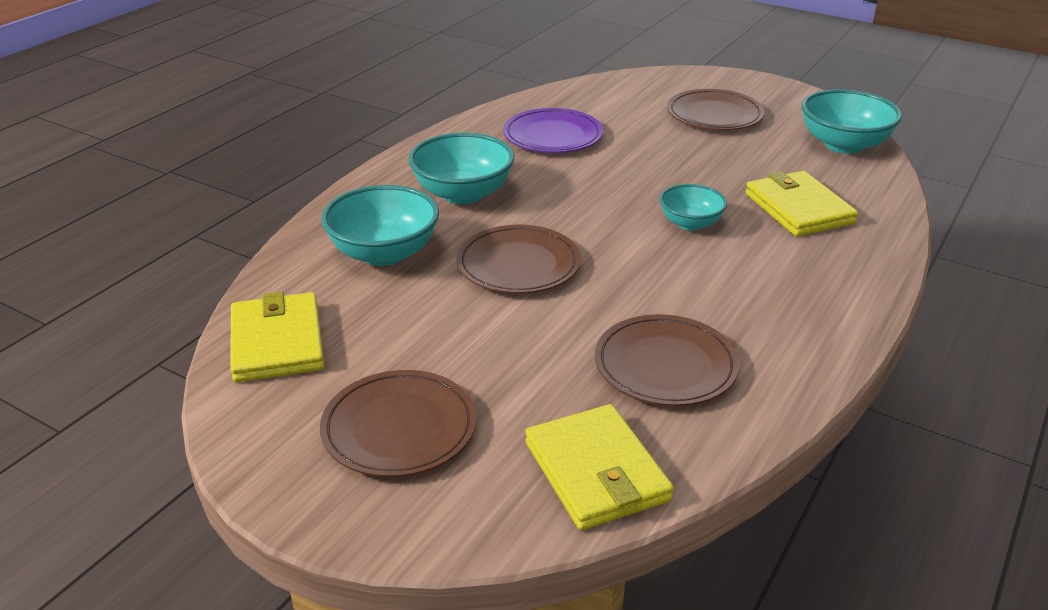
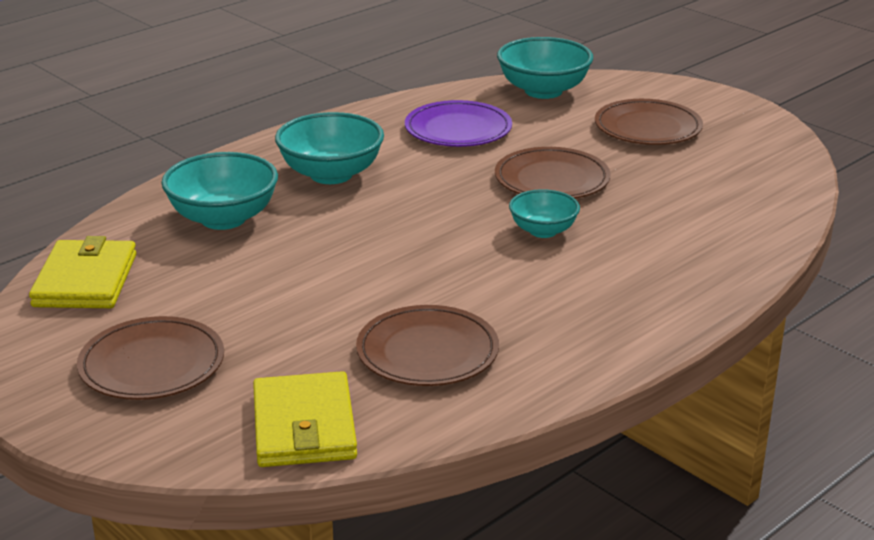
camera: 15 degrees right, 5 degrees down
(518, 264) = (344, 245): brown plate -> brown plate (552, 179)
(798, 208) = (669, 231): yellow wallet -> none
(843, 145) = (770, 175): turquoise bowl -> turquoise bowl (543, 91)

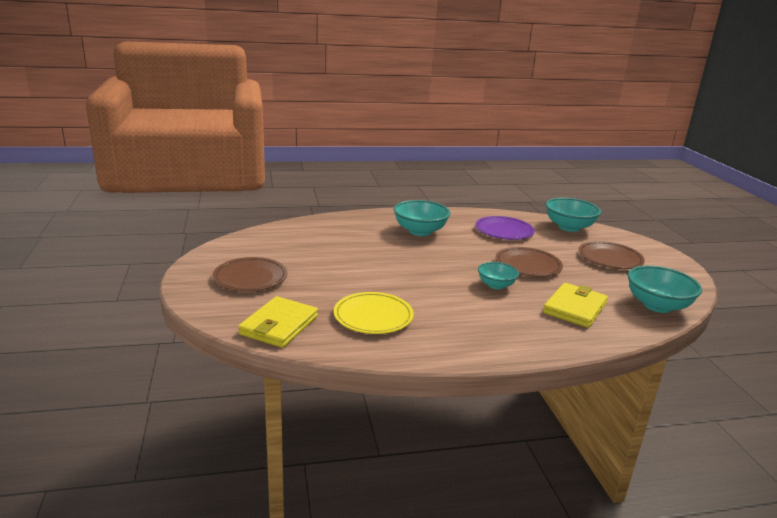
camera: 30 degrees right, 5 degrees down
(85, 280) = (267, 238): yellow wallet -> yellow wallet (574, 308)
(223, 218) = (351, 234): turquoise bowl -> turquoise bowl (657, 305)
(427, 352) = (373, 316): brown plate -> yellow plate

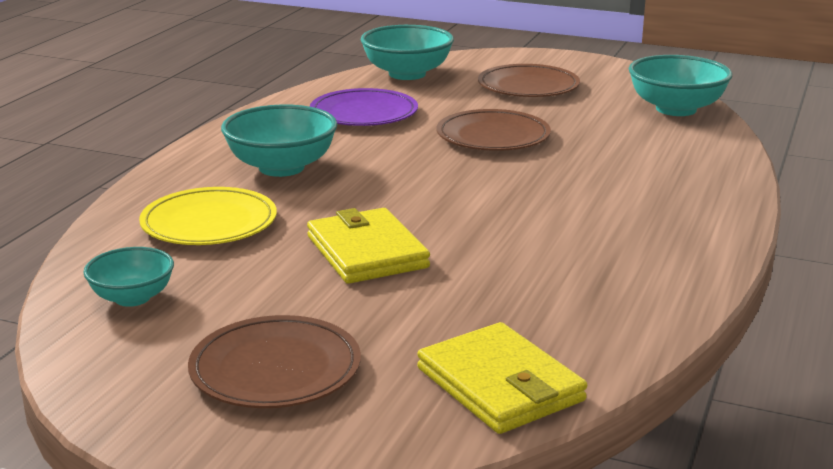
camera: 55 degrees left, 0 degrees up
(373, 316) = (543, 292): yellow plate -> yellow plate (209, 223)
(496, 285) = (532, 175): turquoise bowl -> turquoise bowl (132, 298)
(574, 308) = (642, 152): yellow wallet -> yellow wallet (367, 252)

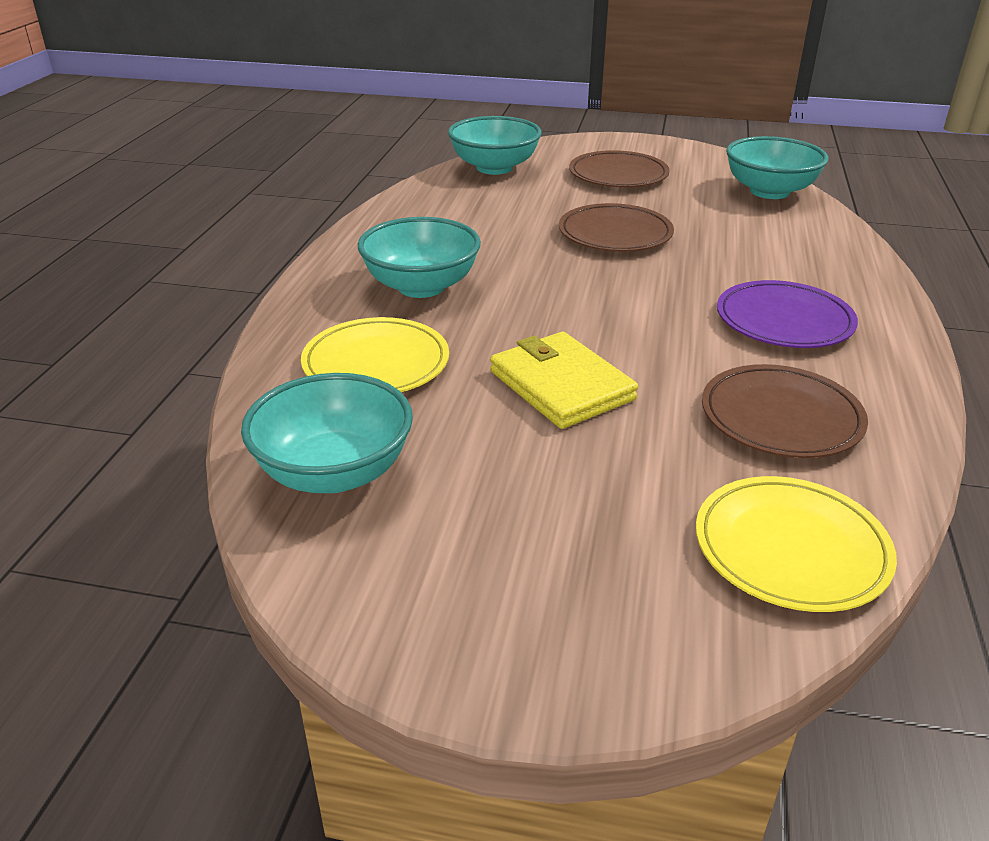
camera: 10 degrees left, 10 degrees up
(132, 298) = (334, 472): turquoise bowl -> turquoise bowl, size x1.65
(275, 369) = (540, 555): brown plate -> brown plate (781, 417)
(364, 113) = (474, 215): purple plate -> purple plate (784, 320)
(500, 385) = (791, 548): yellow wallet -> yellow plate

